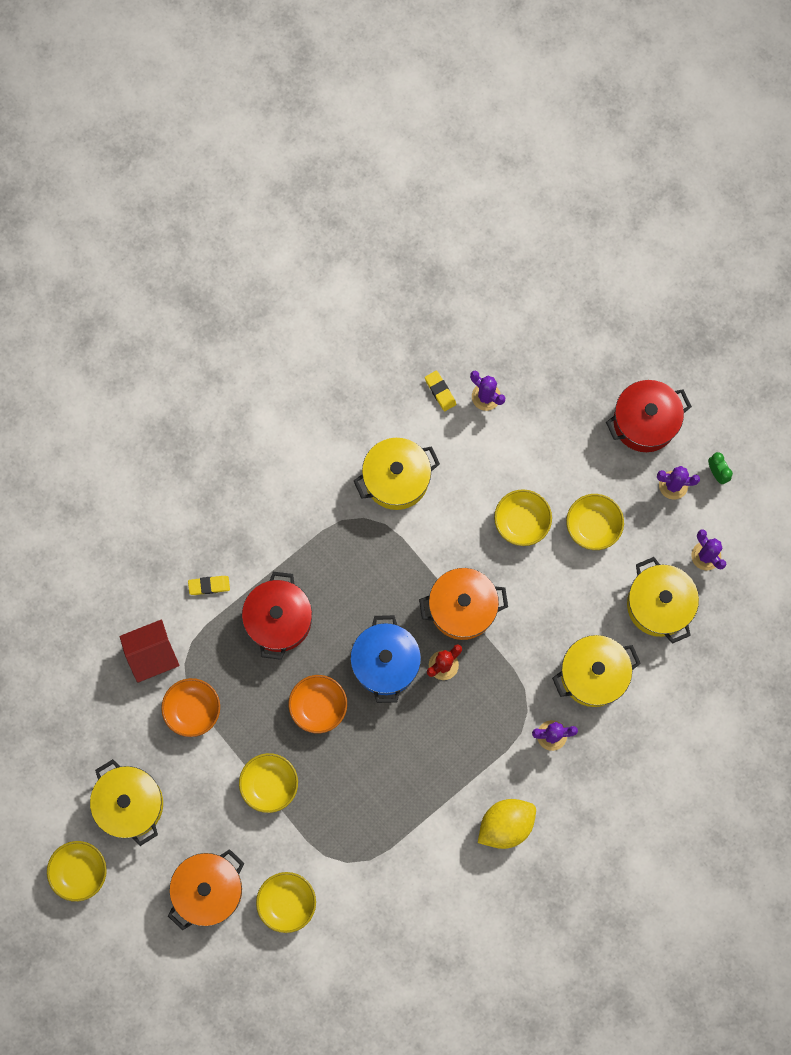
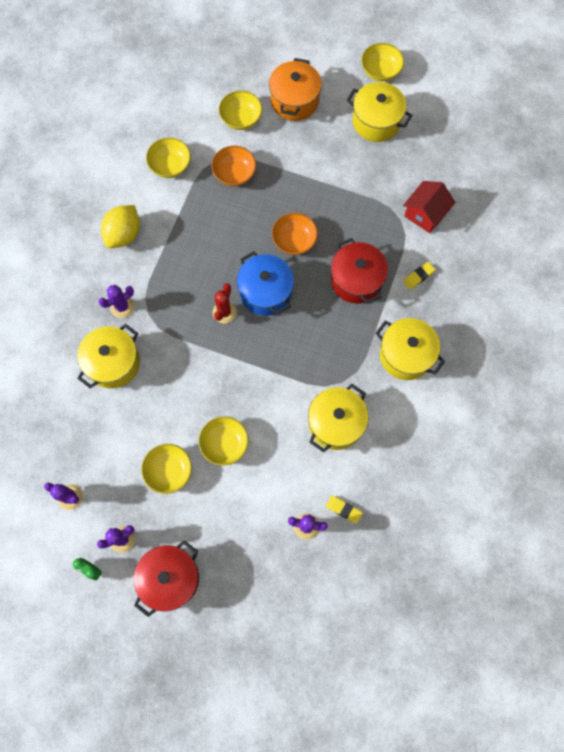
camera: 150 degrees right, 5 degrees down
(193, 709) = (375, 195): orange bowl -> orange bowl (234, 174)
(269, 784) = (296, 178): yellow bowl -> yellow bowl (170, 166)
(462, 608) = (233, 358): orange pot -> none
(659, 604) = (89, 439): yellow pot -> yellow pot (405, 355)

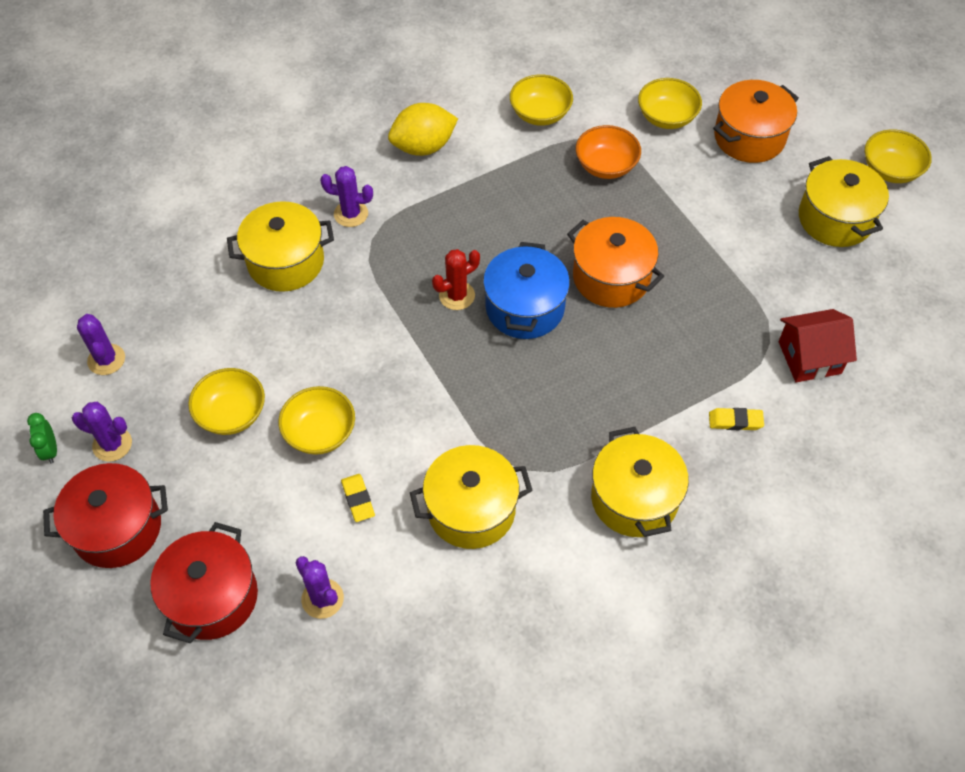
camera: 40 degrees right, 15 degrees down
(294, 241) = (611, 277): orange bowl -> orange pot
(343, 509) = (385, 617): yellow eraser -> yellow eraser (358, 499)
(356, 280) = (649, 370): red pot -> red pot (212, 597)

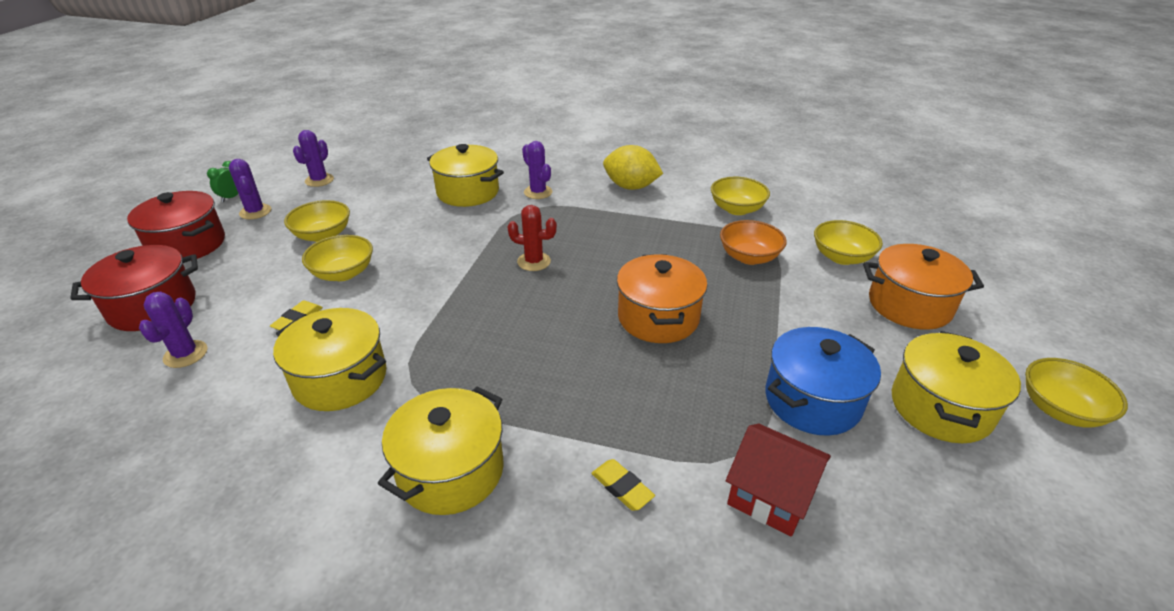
camera: 45 degrees right, 20 degrees down
(525, 308) = (567, 295): blue pot -> blue pot (812, 400)

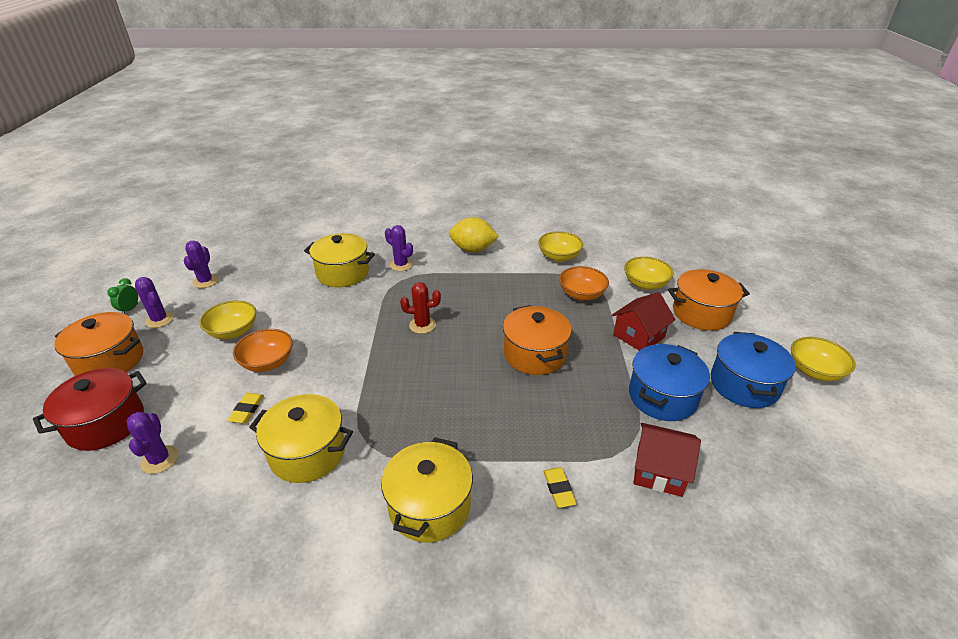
camera: 15 degrees left, 0 degrees up
(187, 245) = (110, 361): red pot -> orange pot
(343, 273) = (267, 362): yellow bowl -> orange bowl
(622, 487) = (558, 489): yellow eraser -> yellow eraser turned 45 degrees clockwise
(808, 319) = (638, 336): none -> red house
(940, 407) = (744, 385): yellow pot -> blue pot

